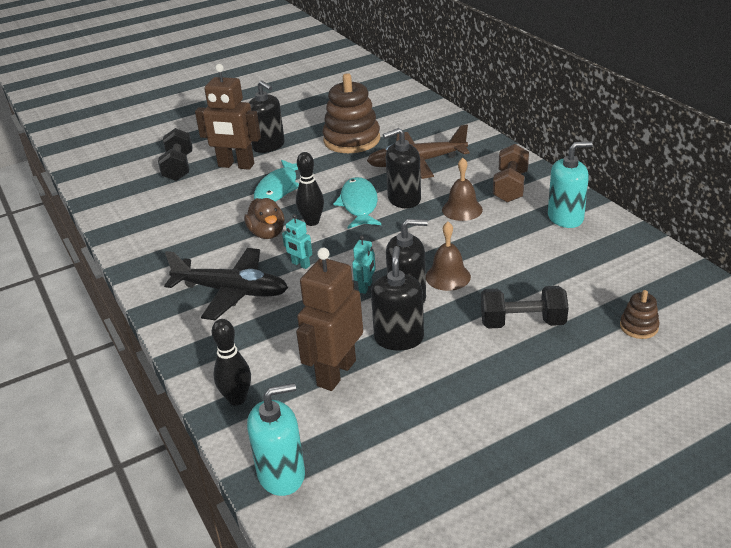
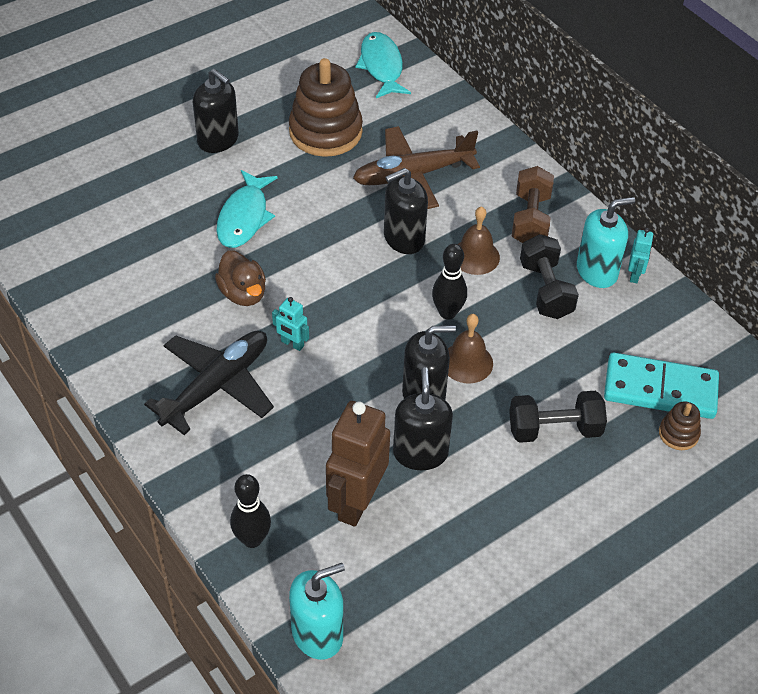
camera: 10 degrees left, 15 degrees up
(178, 167) = (106, 177): black dumbbell -> black dumbbell (546, 290)
(232, 291) = (216, 386): black plane -> black plane turned 60 degrees counterclockwise
(236, 165) = (181, 175): brown robot -> none
(312, 222) = (295, 275): black bowling pin -> black bowling pin (447, 313)
(359, 205) = (349, 247): turquoise fish -> turquoise fish (381, 66)
(366, 287) = (374, 379): turquoise robot -> turquoise robot (635, 275)
(621, 295) = (660, 389): none -> turquoise domino

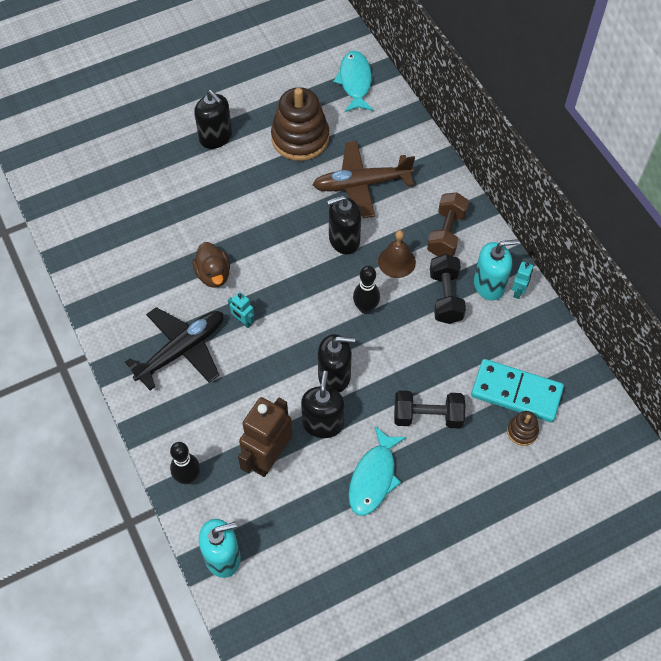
camera: 10 degrees right, 10 degrees up
(244, 217) = (225, 208): turquoise fish -> turquoise fish (374, 477)
(467, 362) = (372, 352): brown bell -> none

